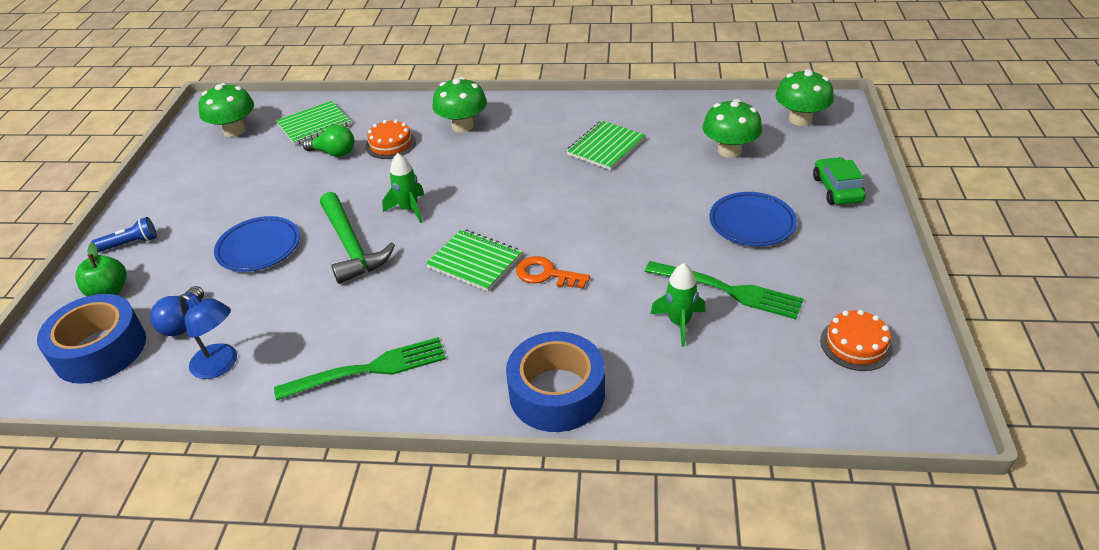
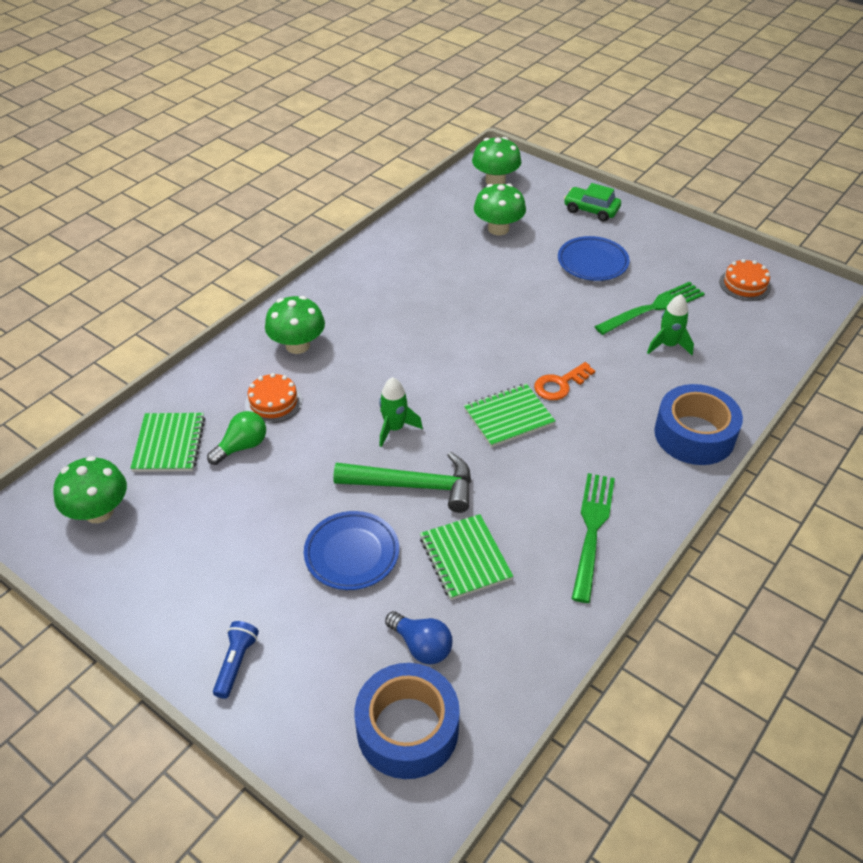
camera: 60 degrees left, 5 degrees up
(109, 291) = (311, 701): green apple -> none
(221, 365) = (510, 631): blue lamp -> none
(605, 147) = (426, 282): green notebook -> green notebook (465, 558)

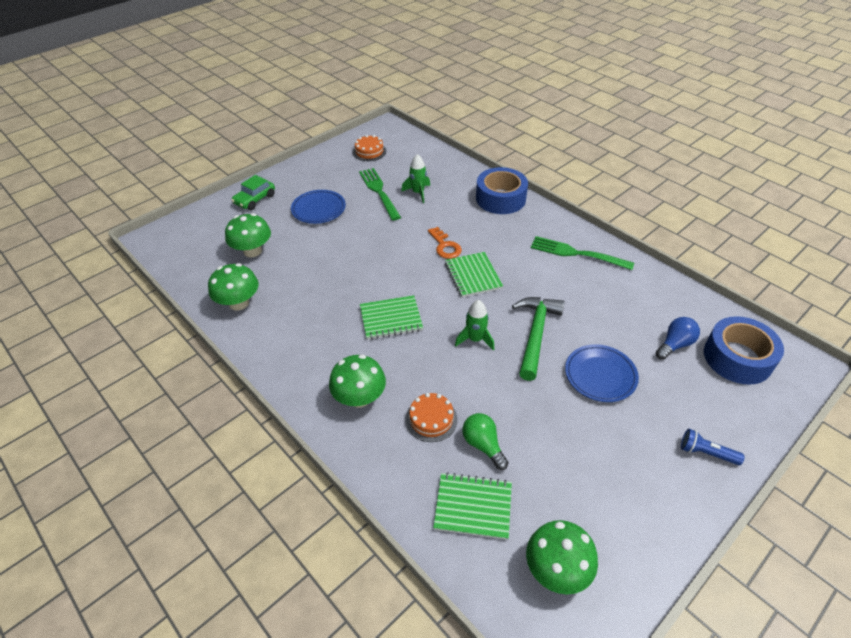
camera: 80 degrees left, 0 degrees up
(465, 558) = (601, 314): green notebook -> green notebook (391, 319)
(495, 181) = (184, 243): green mushroom -> green mushroom (239, 303)

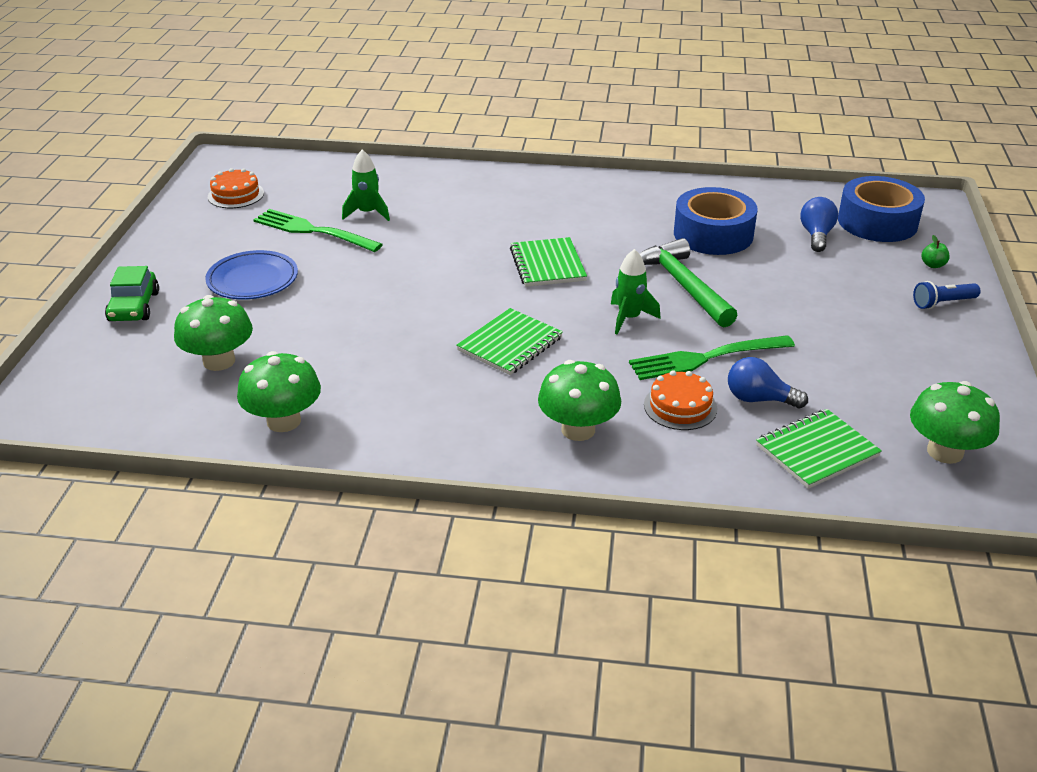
camera: 40 degrees left, 10 degrees down
(445, 246) = (476, 251): orange key -> none
(473, 276) = (547, 265): green notebook -> green notebook turned 45 degrees clockwise
(483, 445) = (759, 399): green light bulb -> blue light bulb
(500, 198) = (478, 182): blue tape -> blue tape (713, 234)
(577, 253) = (630, 200): green fork -> green fork (706, 358)
(600, 375) = (786, 290): blue plate -> none
(739, 417) = (933, 265): none -> green apple

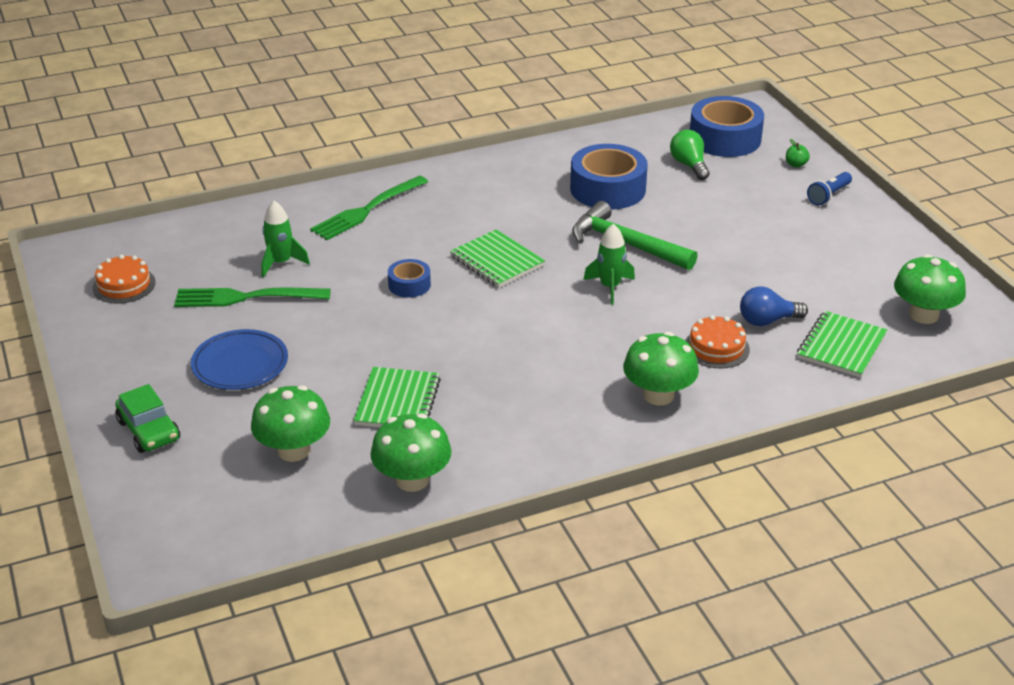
camera: 30 degrees left, 0 degrees up
(452, 261) = (409, 285): none -> blue tape
(510, 344) = (535, 343): green notebook -> green notebook (398, 402)
(706, 358) = (699, 301): green fork -> green fork (367, 210)
(816, 235) = (689, 165): blue light bulb -> green light bulb

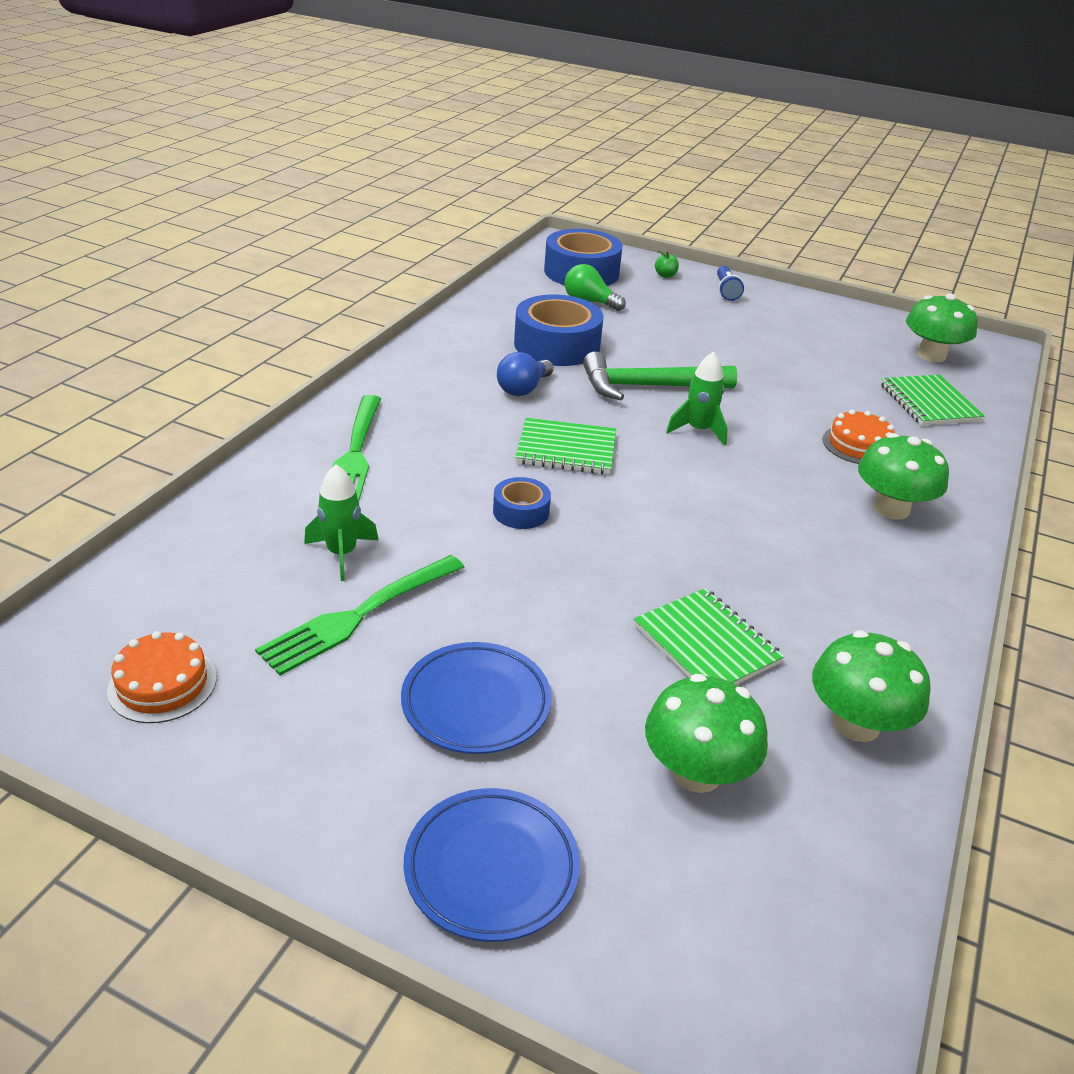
camera: 45 degrees left, 0 degrees up
(149, 430) = (491, 868): green car -> blue plate
(767, 321) = (852, 405): blue light bulb -> blue light bulb (523, 389)

